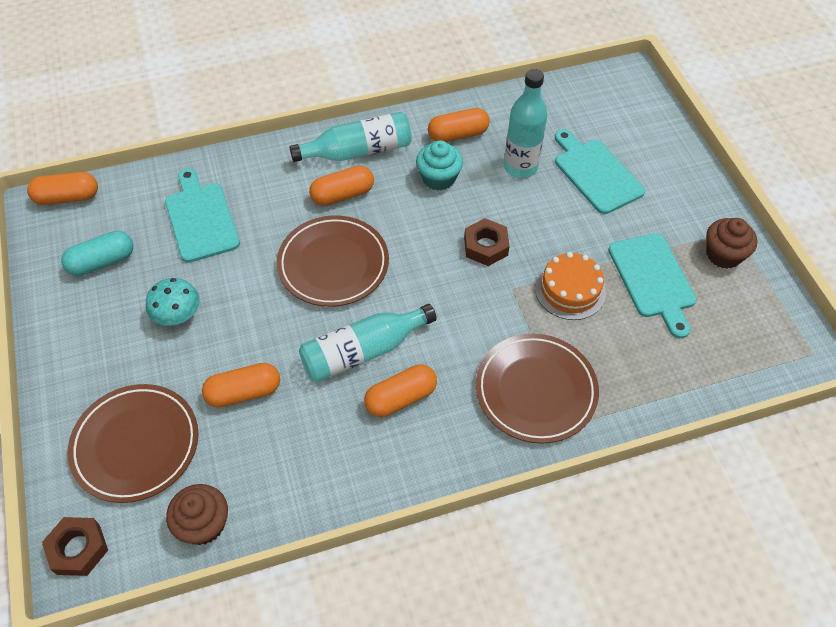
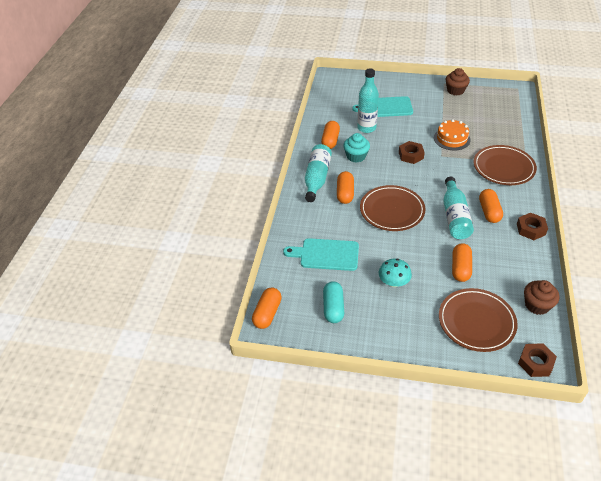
camera: 60 degrees left, 10 degrees down
(387, 474) = (531, 229): none -> brown nut
(653, 279) = (458, 114): turquoise cutting board -> none

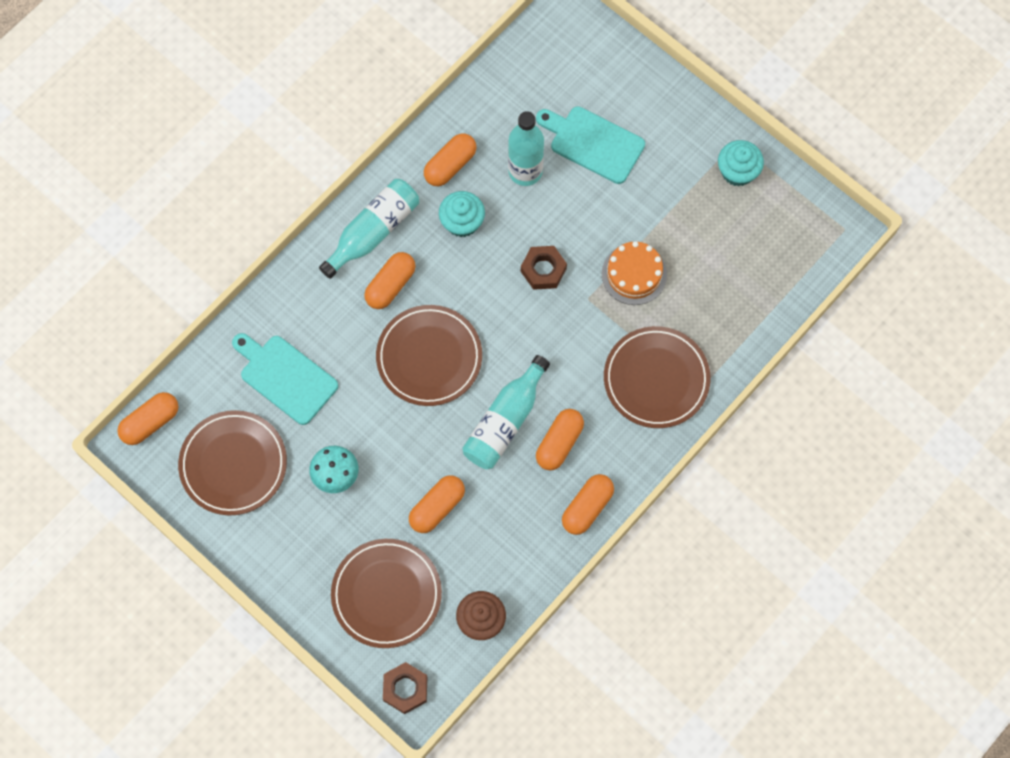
camera: 30 degrees right, 25 degrees up
(333, 308) = (233, 464): turquoise capsule -> brown plate
(455, 90) = (737, 171): brown cupcake -> turquoise cupcake
(531, 229) = (587, 507): brown nut -> orange capsule

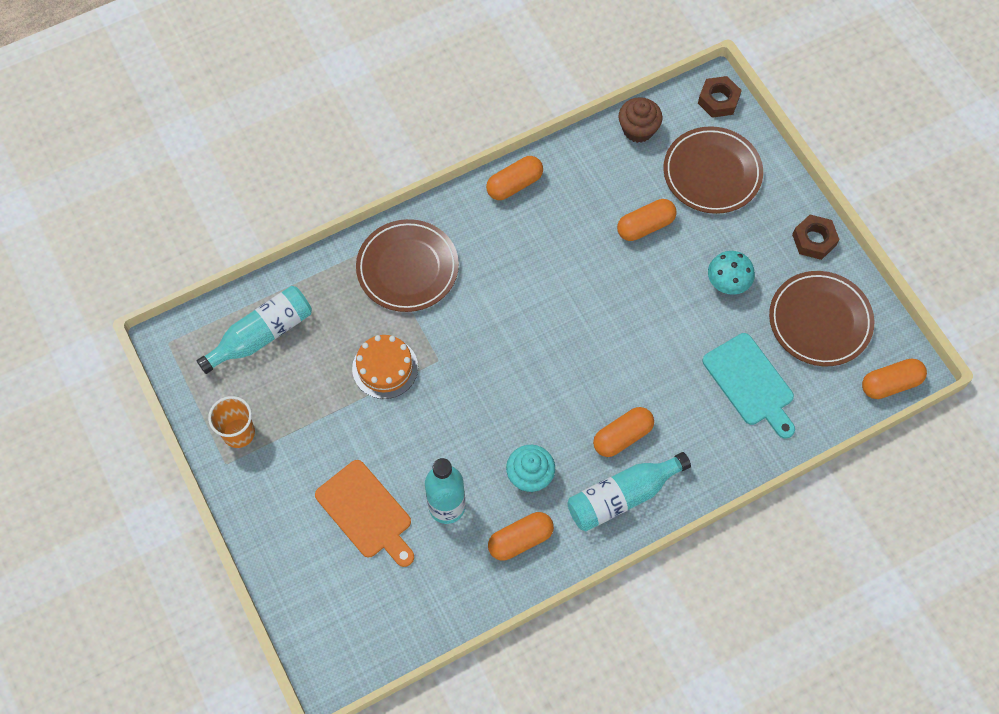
camera: 160 degrees left, 5 degrees down
(429, 357) = (608, 356): brown plate -> none
(505, 421) = (558, 277): turquoise bottle -> turquoise bottle (262, 335)
(543, 270) = (469, 401): brown nut -> brown nut (814, 240)
(559, 443) = (517, 243): orange capsule -> none
(593, 143) = (366, 512): turquoise cutting board -> orange cutting board
(737, 171) = (238, 433): turquoise cupcake -> orange cup

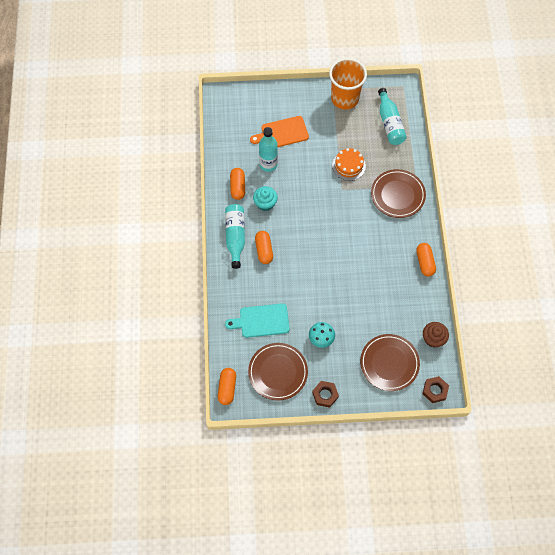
camera: 115 degrees right, 0 degrees up
(238, 433) = (345, 98): orange cup -> orange cup, size x1.77
(645, 226) = (372, 314): orange capsule -> none

